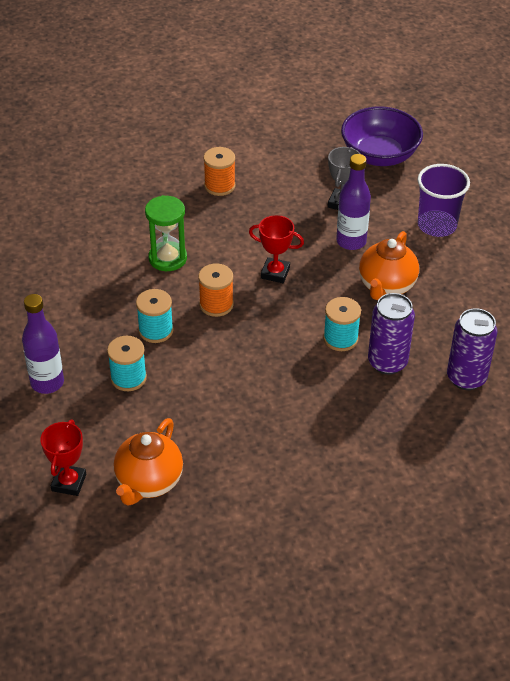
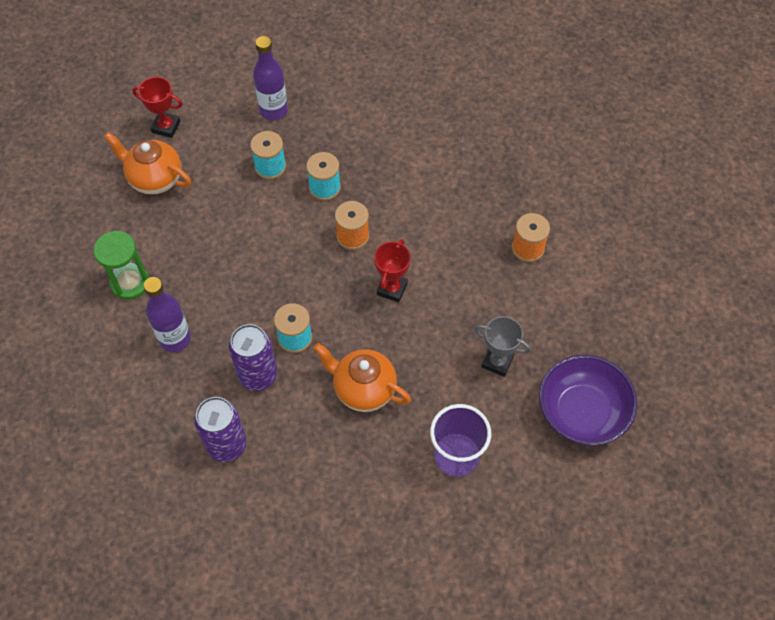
camera: 95 degrees right, 15 degrees up
(167, 258) = (420, 199): green hourglass -> green hourglass (130, 283)
(351, 241) = (434, 364): purple bottle -> purple bottle (175, 339)

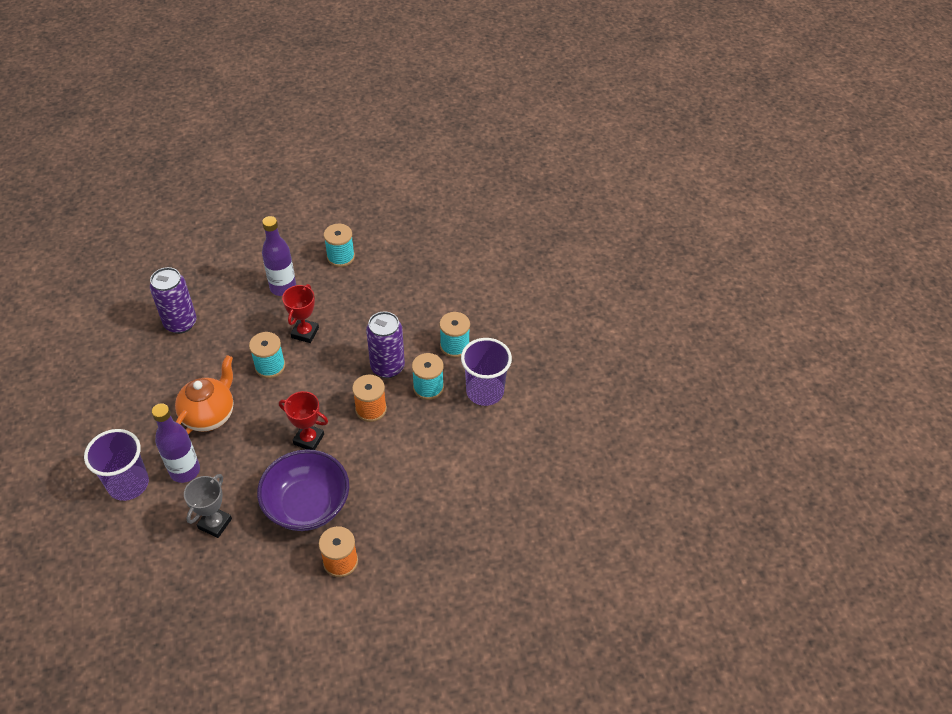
camera: 90 degrees right, 10 degrees down
(130, 283) = (340, 257): green hourglass -> turquoise spool
(155, 179) = (444, 266): orange teapot -> none
(166, 127) = (502, 271): red trophy -> red trophy (305, 333)
(258, 375) = (238, 341): purple can -> purple can (387, 367)
(273, 111) = (521, 347): purple bottle -> purple bottle (185, 471)
(329, 140) = (485, 391): none -> purple cup
(582, 412) = (144, 595): purple bowl -> purple bowl (307, 505)

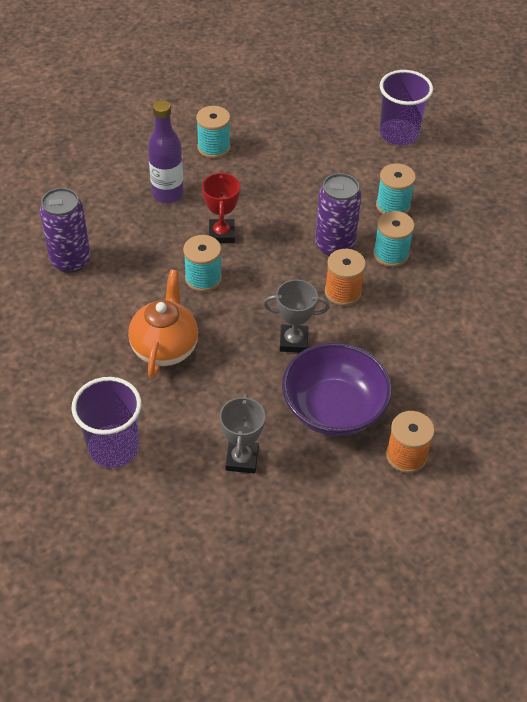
camera: 20 degrees left, 0 degrees up
(185, 471) = (172, 414): purple bottle -> none
(308, 439) = (293, 341): red trophy -> grey trophy
(485, 391) = (452, 242): purple cup -> purple cup (399, 134)

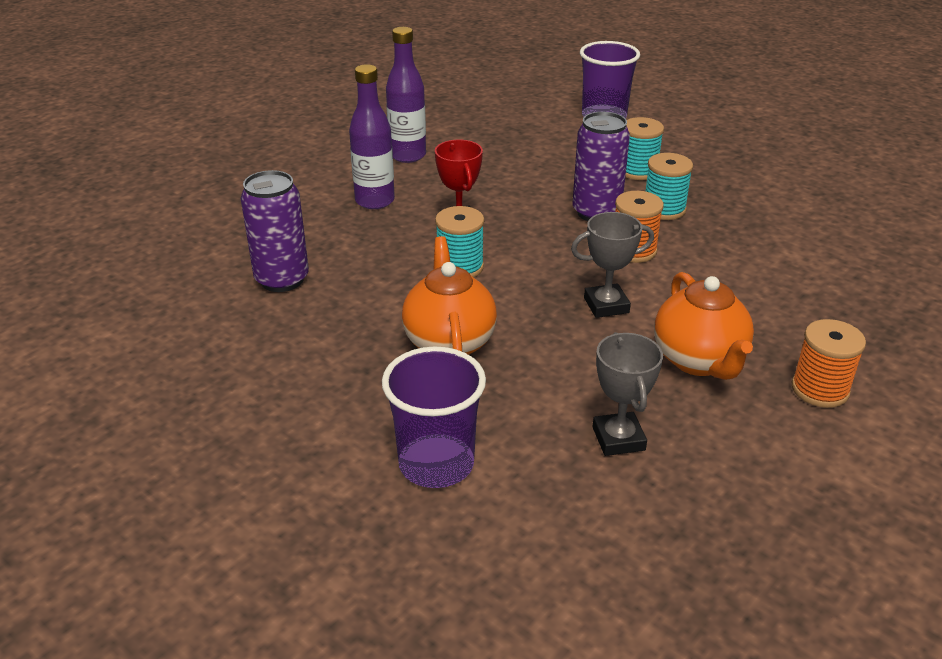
camera: 15 degrees left, 15 degrees down
(214, 147) = (408, 155): turquoise spool -> purple bottle
(334, 409) = (699, 361): purple bowl -> orange teapot

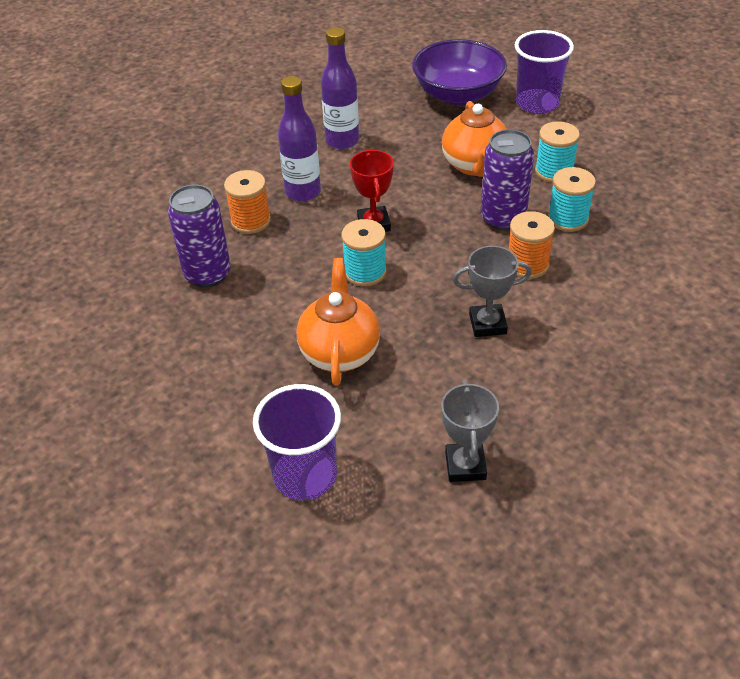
camera: 10 degrees right, 10 degrees up
(520, 112) = (458, 94): none -> purple bowl
(699, 361) = (557, 391): orange teapot -> orange teapot (474, 165)
(820, 389) = (660, 431): orange spool -> orange spool (251, 221)

